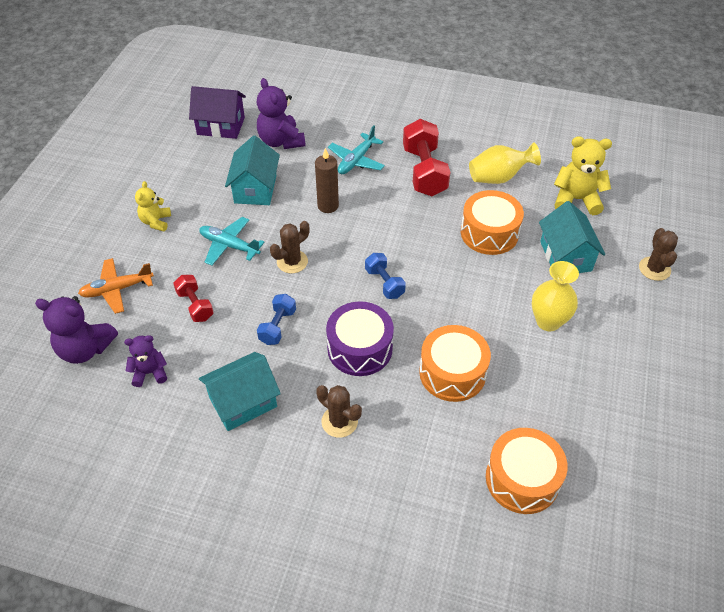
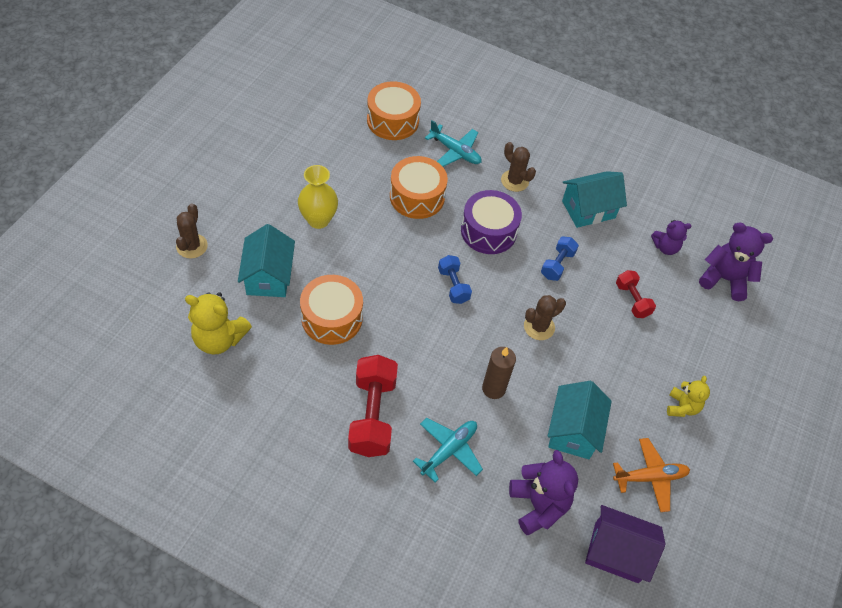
camera: 175 degrees left, 5 degrees up
(117, 289) = (708, 332): orange plane -> orange plane (650, 477)
(229, 246) = (602, 359): turquoise plane -> turquoise plane (455, 151)
(498, 177) = (290, 387): yellow vase -> none

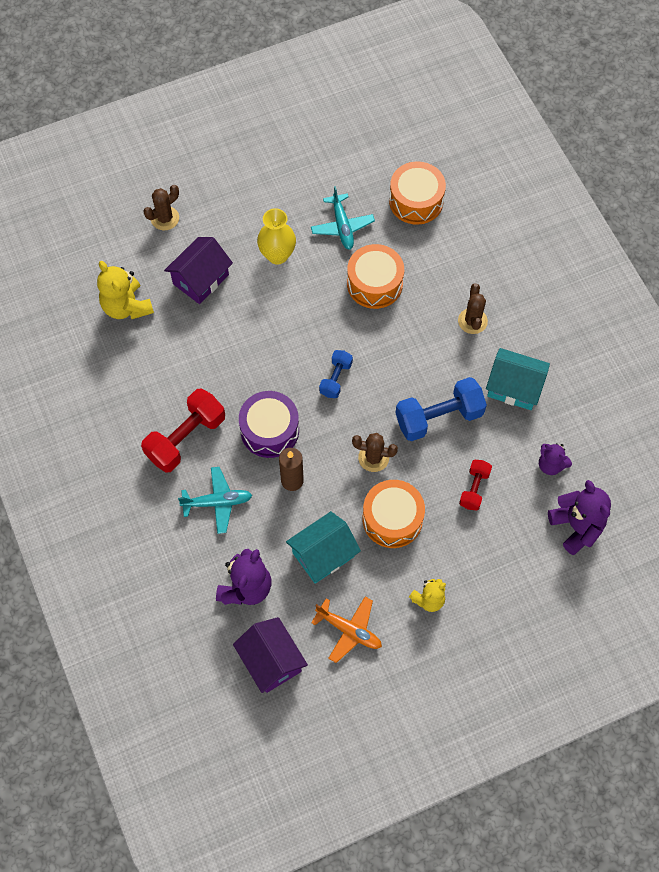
camera: 45 degrees right, 10 degrees up
(268, 276) = (201, 279): turquoise house -> purple house
(332, 318) = (219, 343): orange drum -> orange drum (392, 519)
(455, 151) = (445, 262): turquoise plane -> turquoise plane (342, 226)
(488, 231) = (407, 351): purple drum -> purple drum (269, 430)
(557, 264) = (439, 417): blue dumbbell -> blue dumbbell, size x1.80

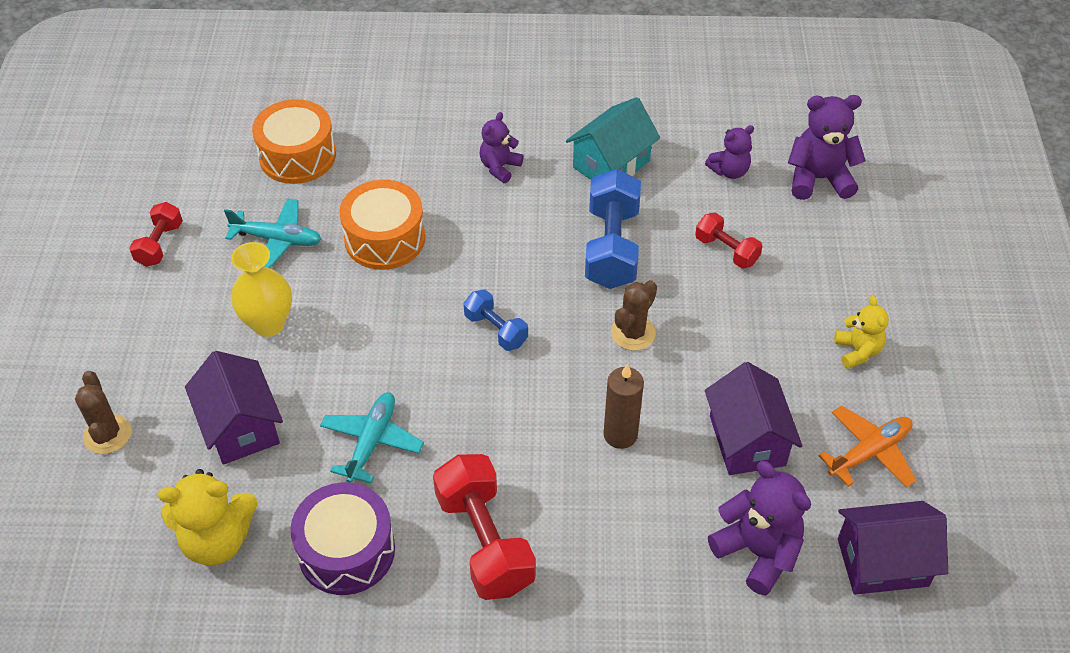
camera: 65 degrees left, 15 degrees down
(217, 502) = (608, 538): turquoise plane -> turquoise plane (372, 441)
(269, 430) = (530, 432): purple drum -> purple drum (346, 550)
(305, 167) = (160, 244): none -> red dumbbell
(323, 554) = (747, 440): turquoise house -> purple house
(392, 519) = (729, 346): orange drum -> none
(472, 321) = (500, 167): brown cactus -> purple teddy bear

